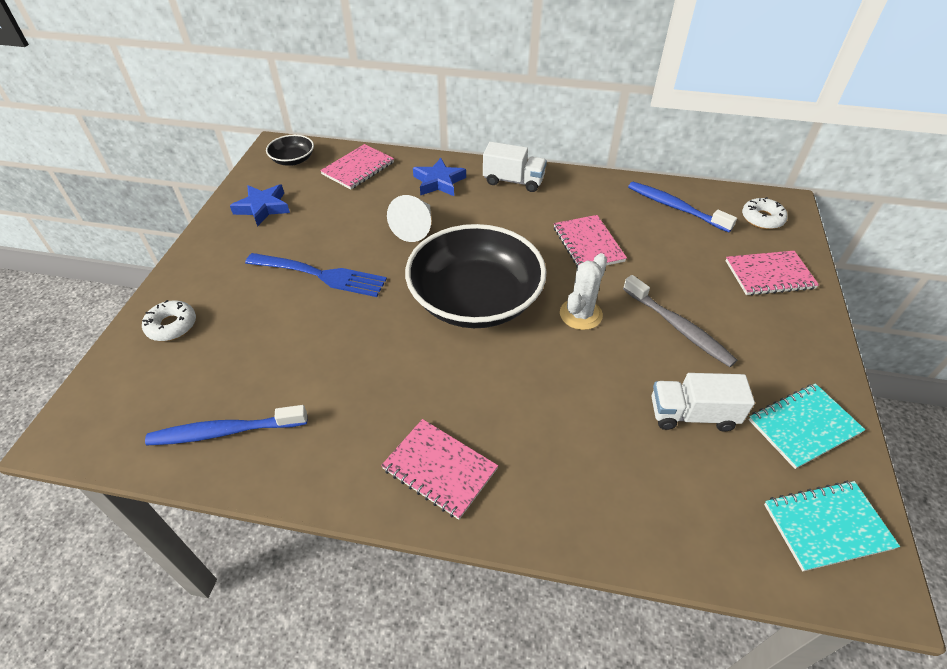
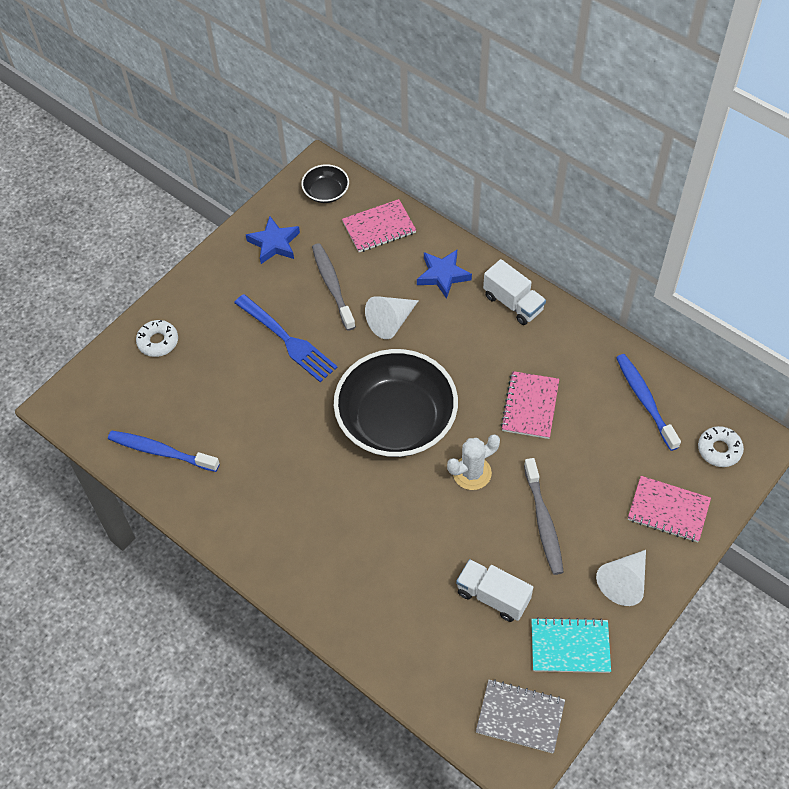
camera: 30 degrees right, 10 degrees up
(341, 220) = (332, 286): none -> grey toothbrush
(439, 469) = (286, 548): pink notebook -> none
(792, 346) = (624, 582): none -> white cone
(827, 526) = (520, 717): turquoise notebook -> grey notebook

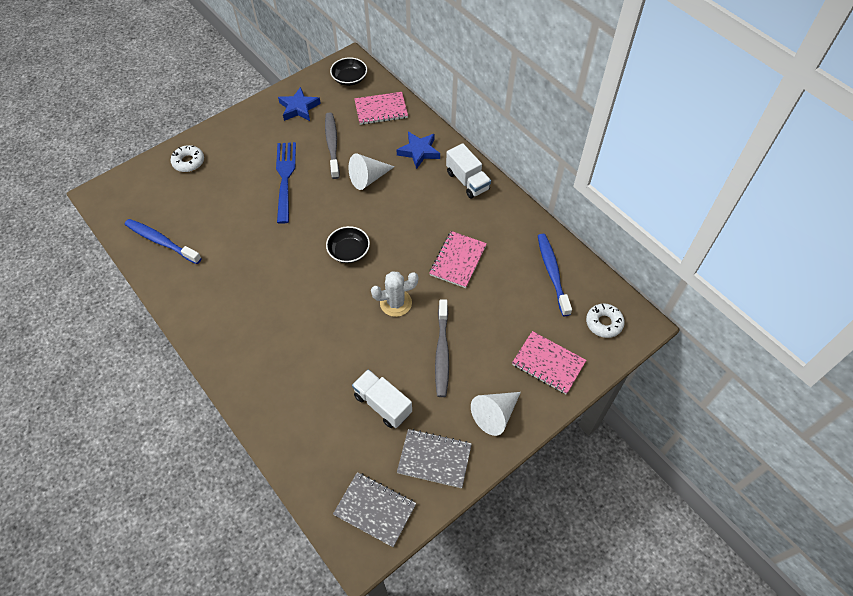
camera: 10 degrees right, 0 degrees up
(287, 340) = (285, 178): blue fork -> blue fork turned 150 degrees counterclockwise
(396, 420) = (349, 251): black bowl -> black bowl, size x0.44
(570, 646) = (434, 459): turquoise notebook -> grey notebook

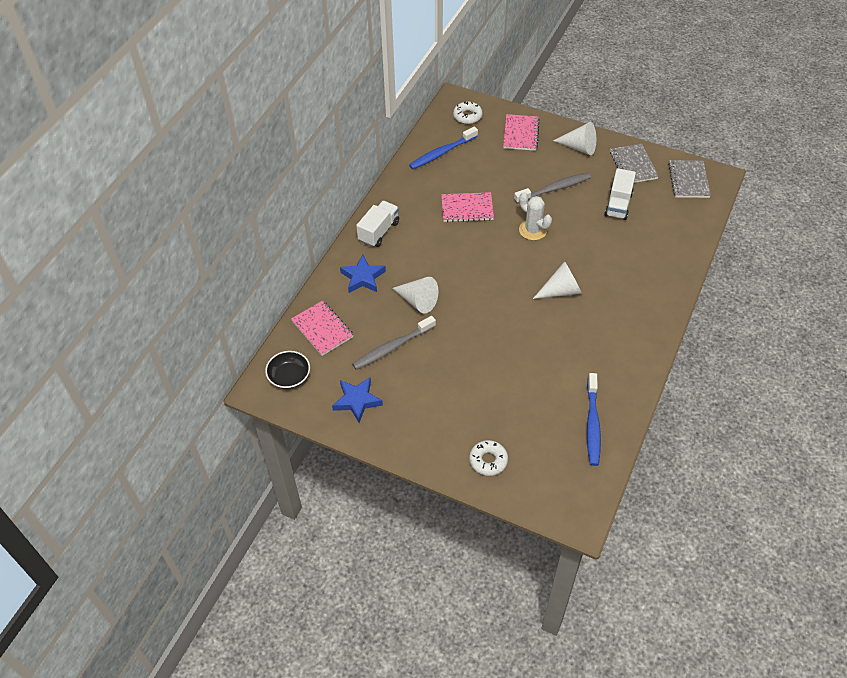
camera: 115 degrees left, 5 degrees down
(285, 178) = (456, 365): blue fork -> none
(306, 289) = (561, 290): none -> white cone
(349, 251) = (506, 279): black bowl -> none

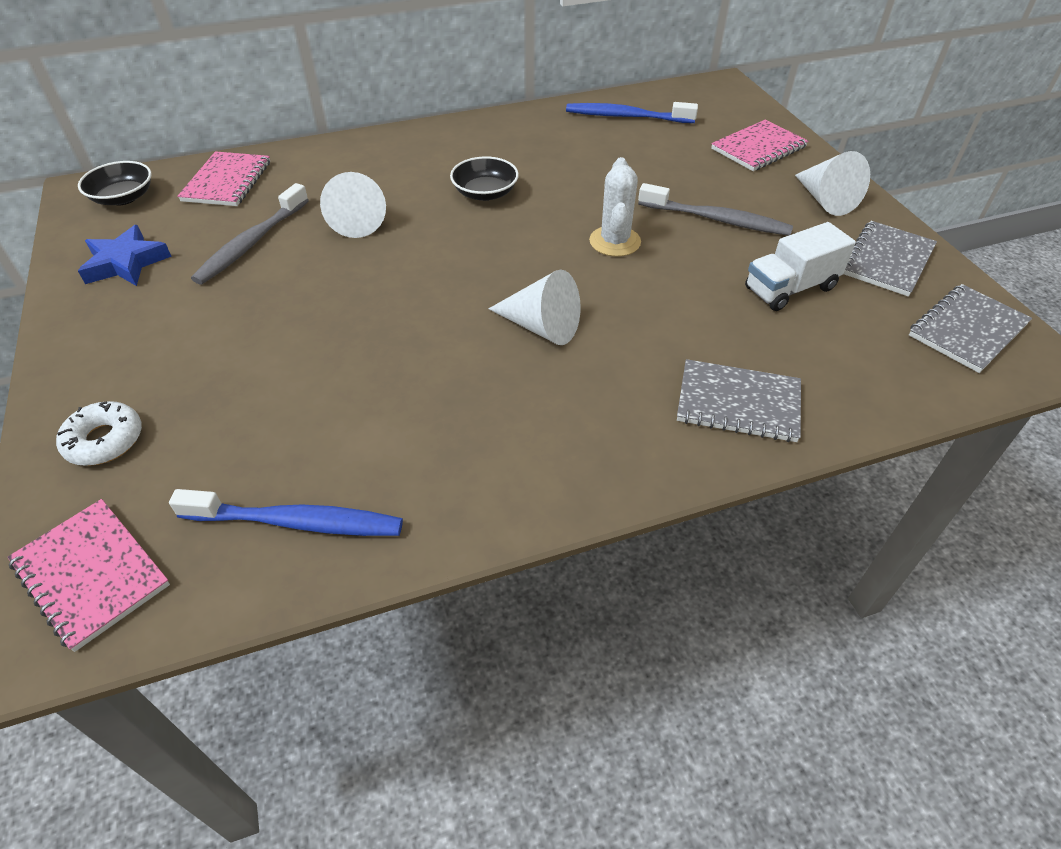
camera: 45 degrees right, 5 degrees down
(363, 277) = (346, 166): blue star -> none
(379, 231) = (435, 140): white truck -> none
(393, 347) = (252, 242): grey toothbrush -> grey toothbrush turned 75 degrees counterclockwise
(447, 244) = (485, 193): none -> black bowl
(467, 116) = (713, 103): white donut -> none
(467, 208) = (568, 176): pink notebook -> pink notebook (91, 574)
(592, 423) = (295, 522): blue toothbrush -> blue toothbrush turned 135 degrees counterclockwise
(658, 268) = (738, 403): none -> grey notebook

